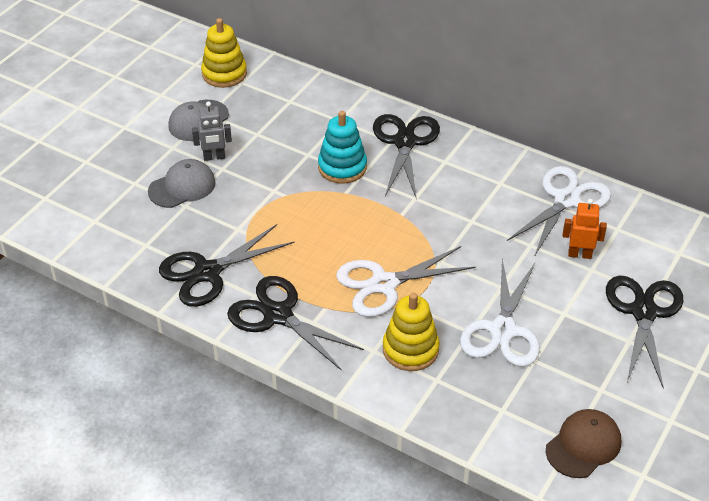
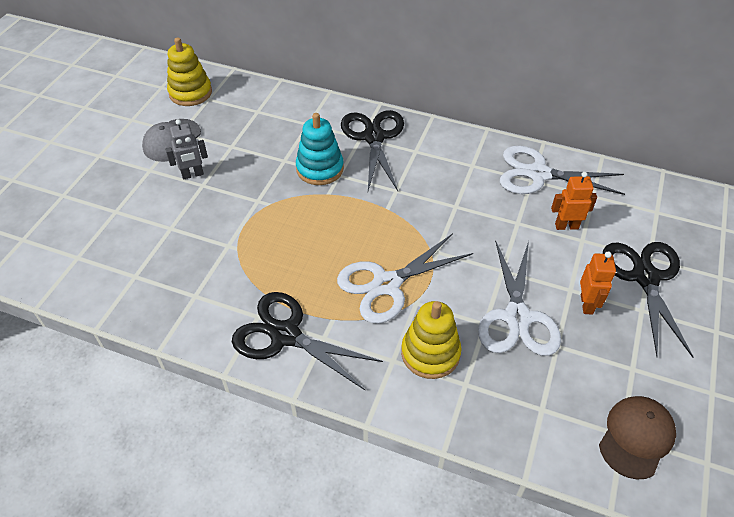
camera: 10 degrees left, 5 degrees up
(182, 187) = (165, 209): grey cap -> none
(207, 272) = (203, 298): black scissors -> none
(566, 200) = (538, 174): white scissors -> white scissors turned 105 degrees counterclockwise
(576, 328) = (587, 304): none -> orange robot

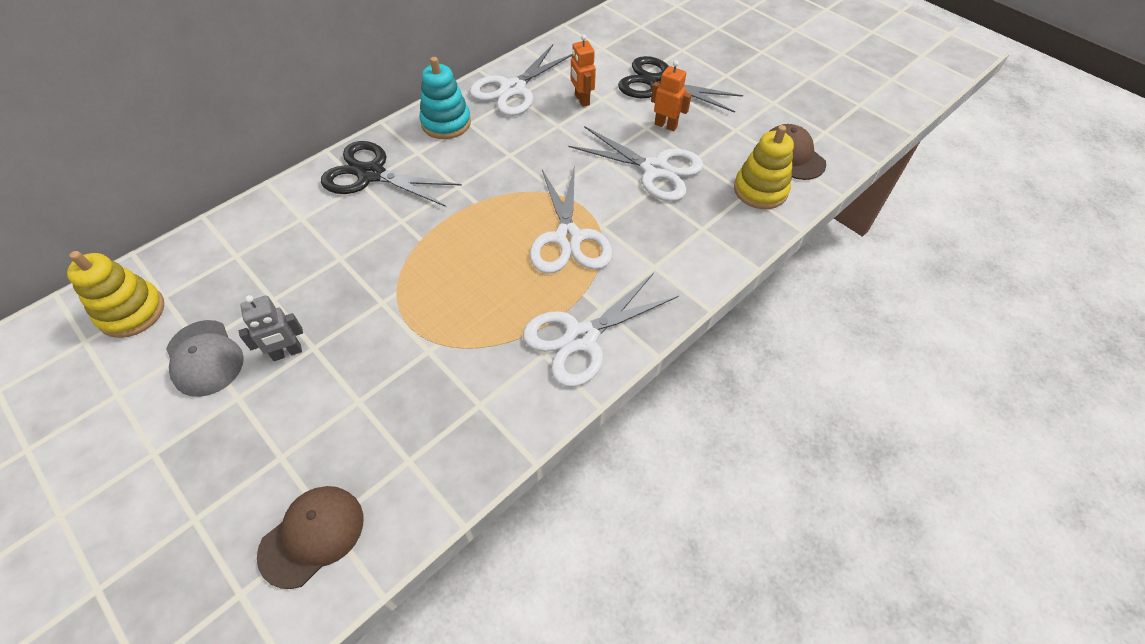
camera: 65 degrees left, 5 degrees up
(67, 253) = (312, 536): none -> brown cap
(193, 174) = (287, 353): grey robot -> grey robot turned 60 degrees clockwise
(285, 335) = (580, 338): black scissors -> white scissors
(320, 169) = (379, 233): turquoise stacking toy -> turquoise stacking toy (446, 123)
(430, 353) = (660, 238): yellow stacking toy -> yellow stacking toy (760, 190)
(566, 226) = (581, 100): orange robot -> orange robot turned 45 degrees counterclockwise

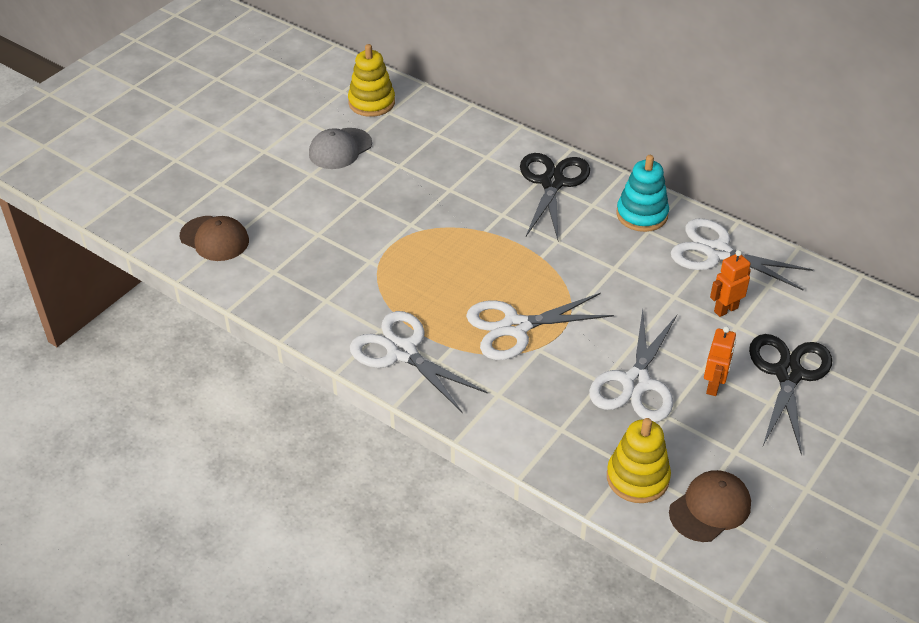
camera: 80 degrees right, 10 degrees down
(287, 353) = (352, 187): grey robot -> none

